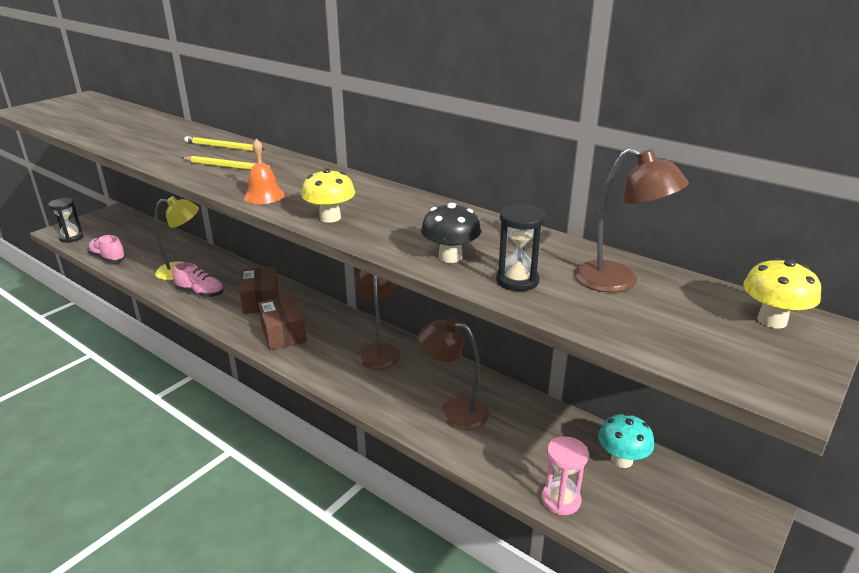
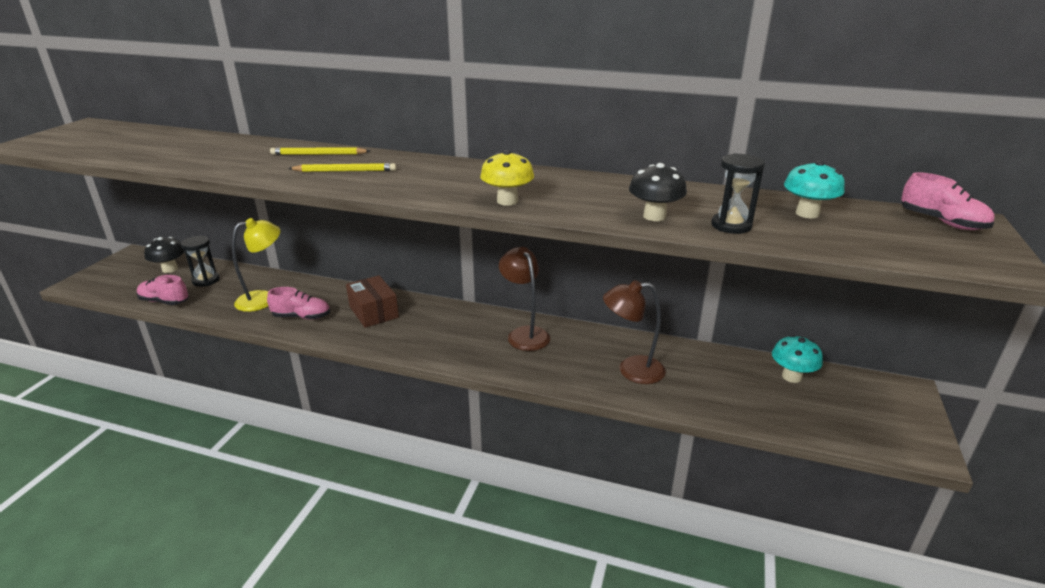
camera: 20 degrees left, 0 degrees up
(71, 237) = (100, 288): black hourglass -> black hourglass (206, 280)
(131, 230) = (170, 269): none -> black mushroom
(264, 196) = (417, 191): orange bell -> none
(283, 333) = (421, 337): brown box -> none
(561, 500) = (771, 419): pink hourglass -> none
(618, 282) = (807, 213): brown lamp -> turquoise mushroom
(772, 320) = (942, 222): yellow mushroom -> pink shoe

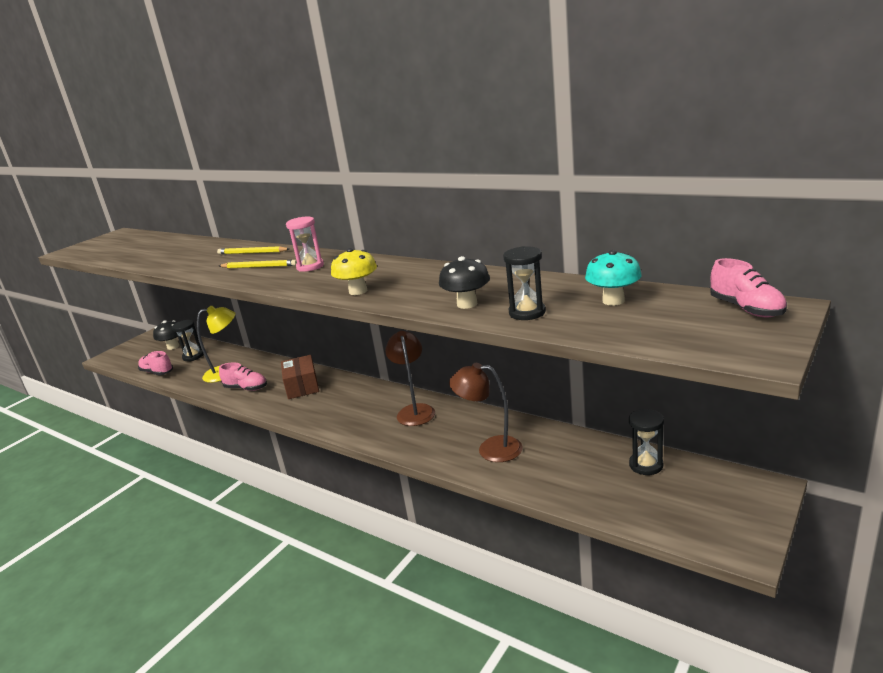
camera: 20 degrees right, 5 degrees down
(415, 172) = (310, 266): none -> pink hourglass
(791, 376) = (646, 465): turquoise mushroom -> black hourglass

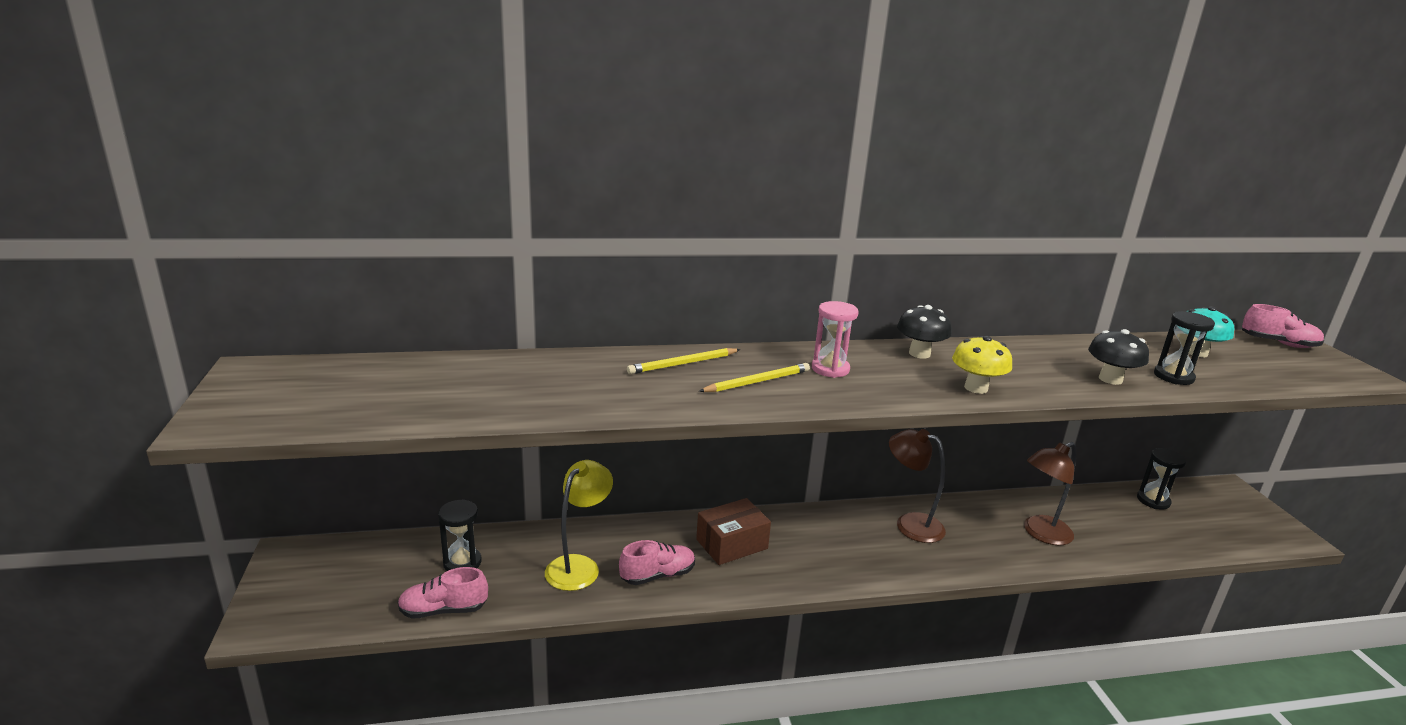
camera: 50 degrees left, 0 degrees up
(173, 347) = (383, 561): black mushroom -> black mushroom (919, 354)
(302, 386) = (731, 544): brown box -> brown box turned 60 degrees counterclockwise

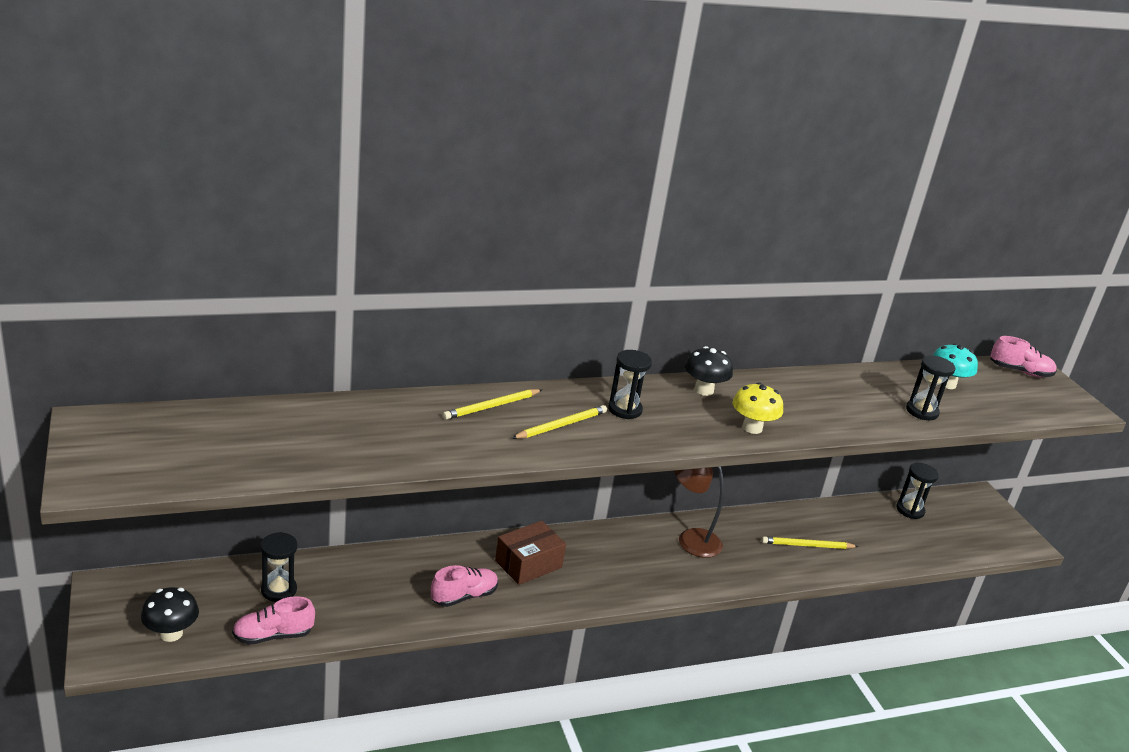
camera: 10 degrees left, 5 degrees up
(579, 566) = (389, 589): yellow lamp -> none
(830, 369) = (625, 409): pink hourglass -> black hourglass
(1041, 533) = (807, 545): brown lamp -> yellow pencil
(1110, 379) = (868, 415): black mushroom -> black mushroom (171, 633)

